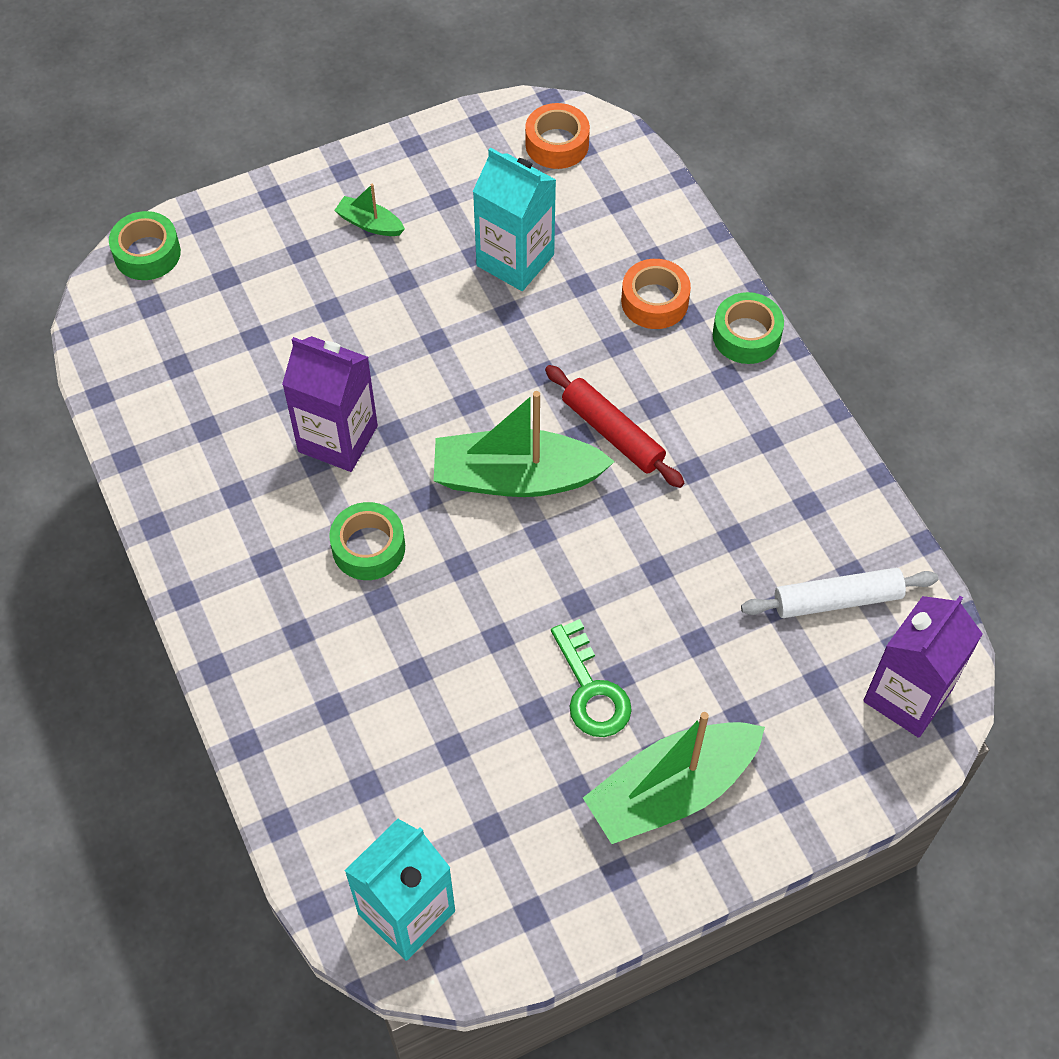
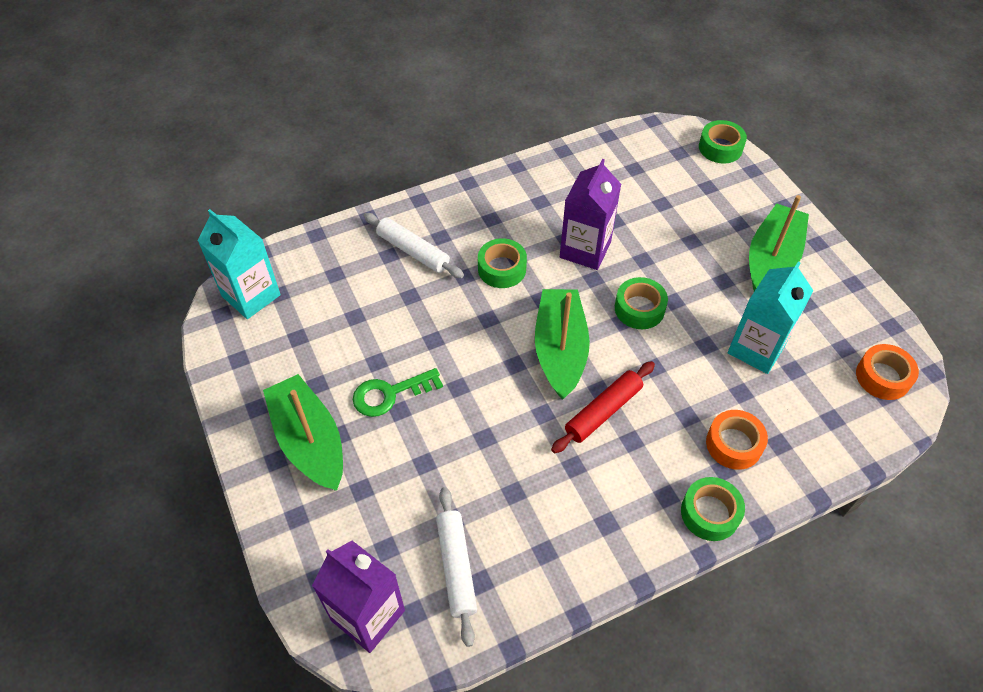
camera: 90 degrees right, 5 degrees down
(326, 672) = (413, 251): none -> white rolling pin
(370, 224) = (771, 260): green boat -> green boat, size x2.19
(448, 380) = (639, 309): none -> green tape

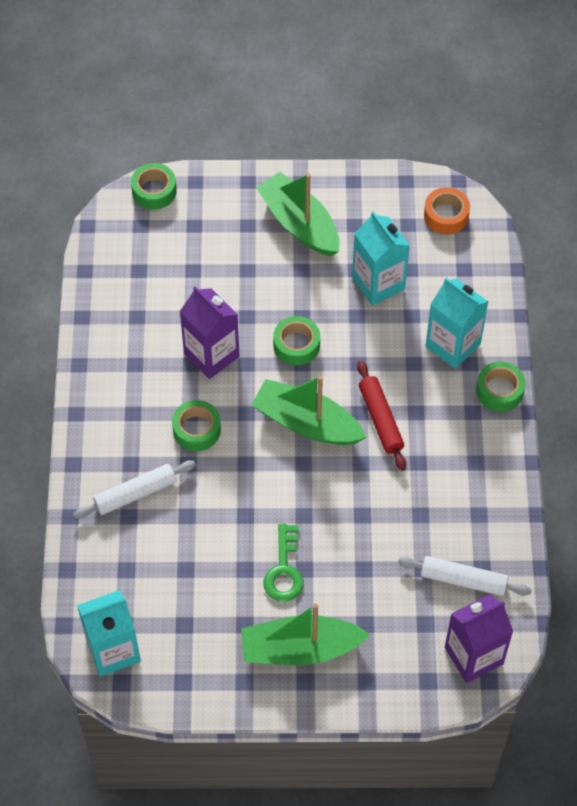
camera: 65 degrees left, 5 degrees up
(734, 444) = (453, 345): orange tape -> turquoise carton

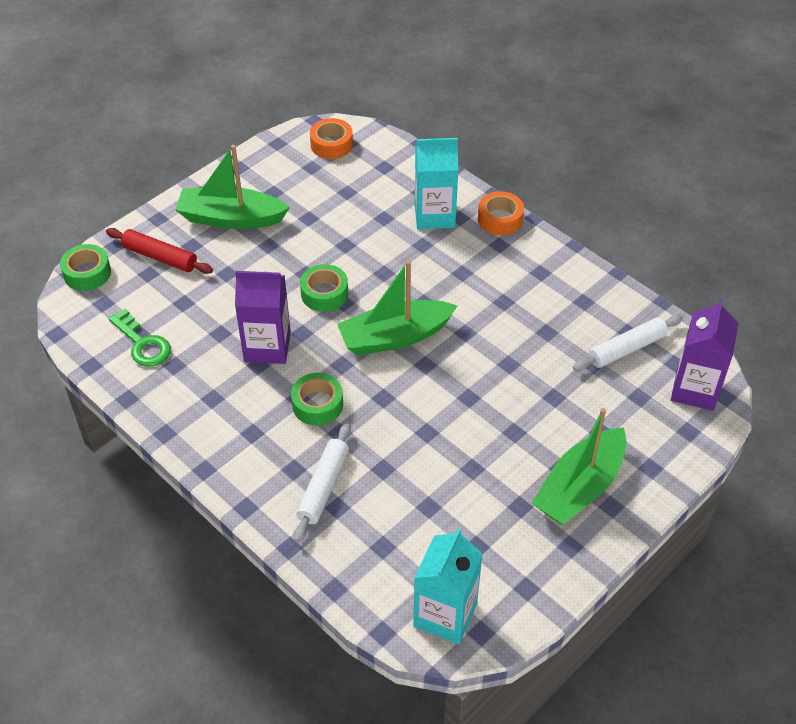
camera: 45 degrees left, 10 degrees down
(284, 570) = (501, 445): green key -> green key (142, 344)
(378, 283) = (335, 215): turquoise carton -> none
(380, 419) = (444, 295): red rolling pin -> red rolling pin (160, 257)
(499, 391) = (500, 219): green tape -> orange tape

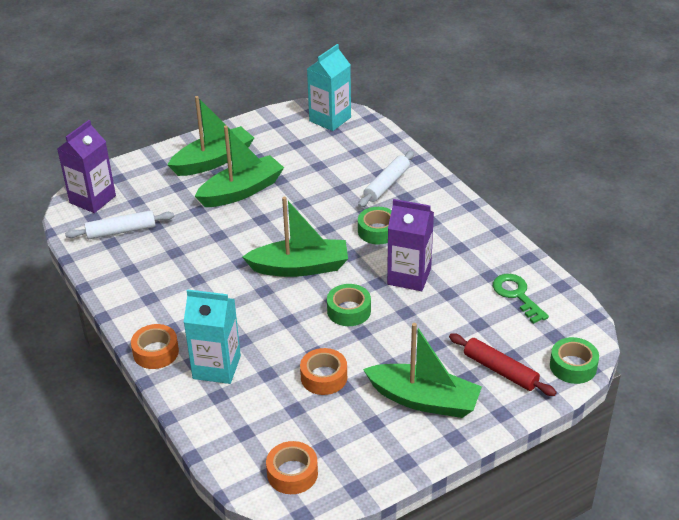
camera: 165 degrees left, 10 degrees down
(329, 223) = (324, 377): none -> orange tape
(514, 438) = (241, 191): none -> green boat

